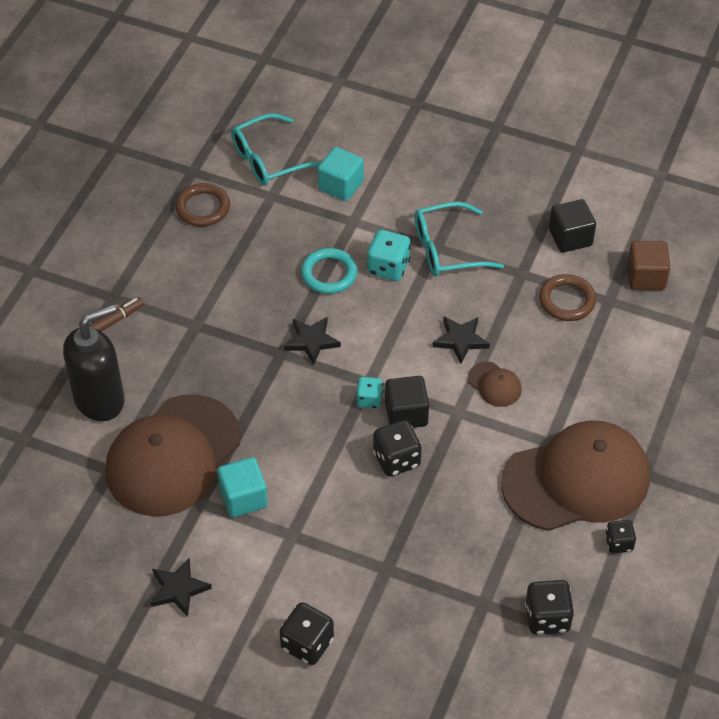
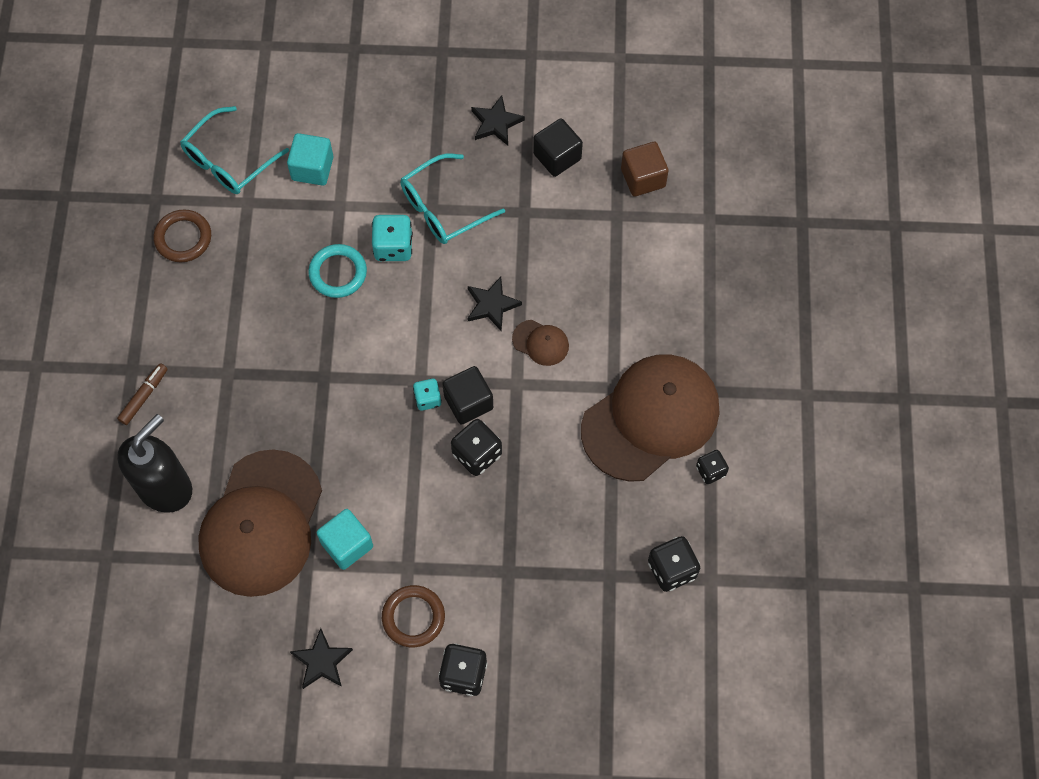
camera: 20 degrees left, 15 degrees up
(311, 341) = (349, 354): black star -> black star (496, 123)
(567, 300) = (577, 228): brown ring -> brown ring (413, 617)

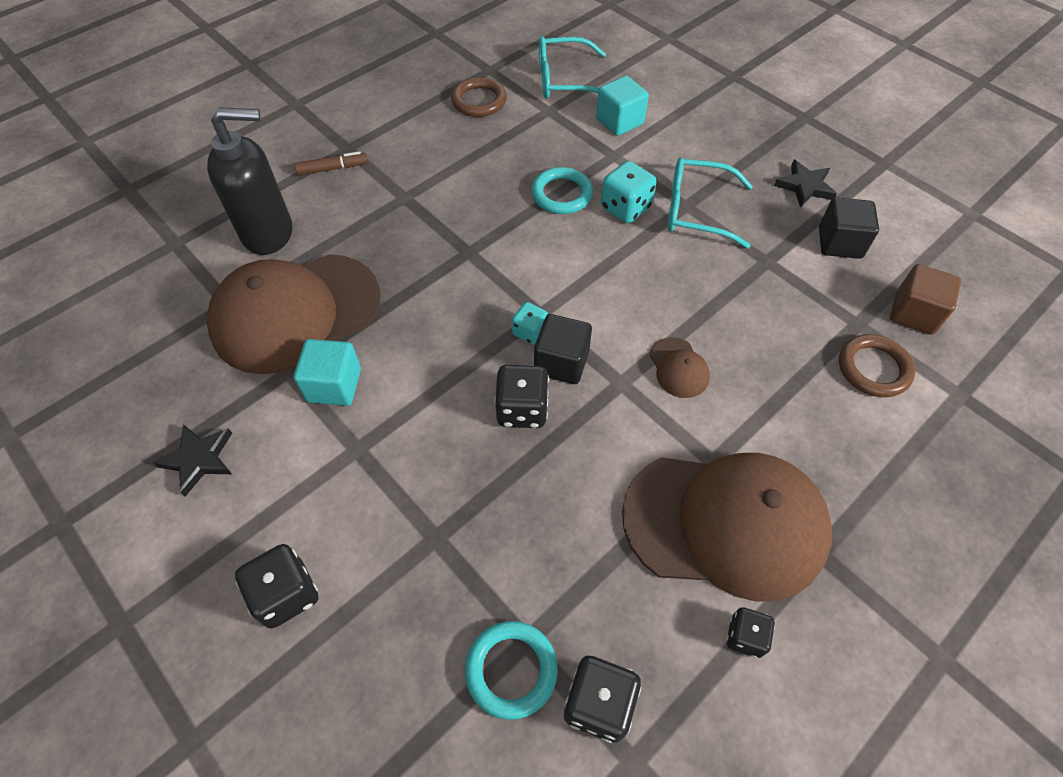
camera: 45 degrees right, 10 degrees down
(413, 617) = (310, 496): brown ring -> brown ring (873, 368)
(491, 305) = (664, 306): black star -> none
(616, 595) = (511, 670): none -> turquoise ring

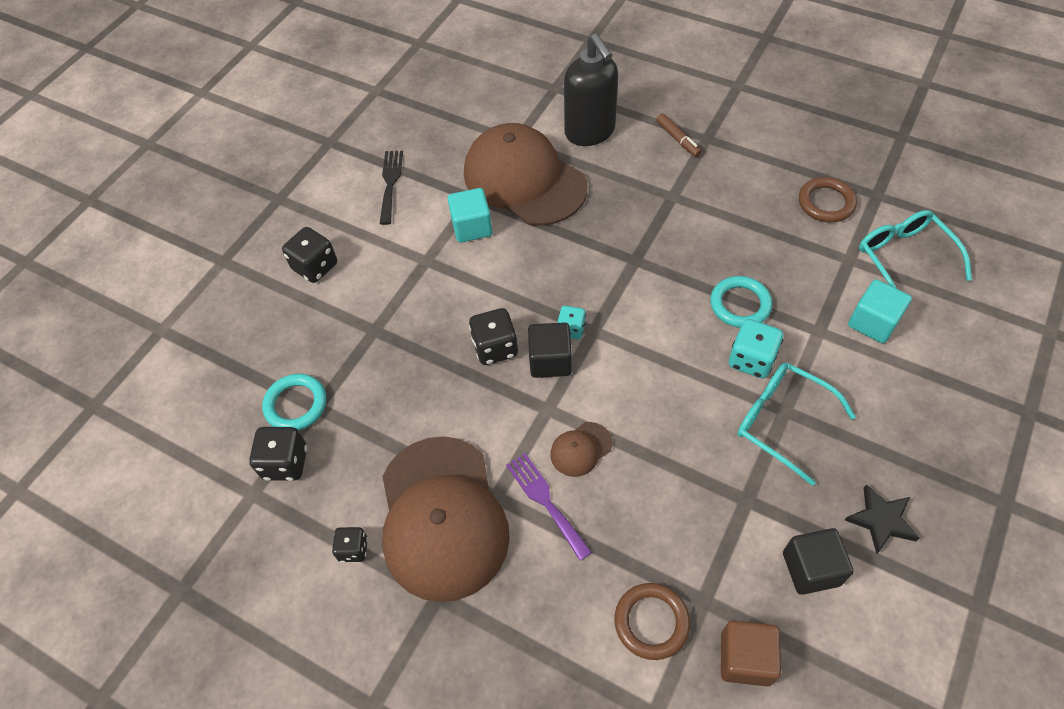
camera: 75 degrees right, 0 degrees up
(199, 459) = (390, 183): black star -> black fork
(696, 211) = (782, 421): turquoise glasses -> turquoise glasses turned 45 degrees counterclockwise
(730, 417) = (545, 501): none -> purple fork

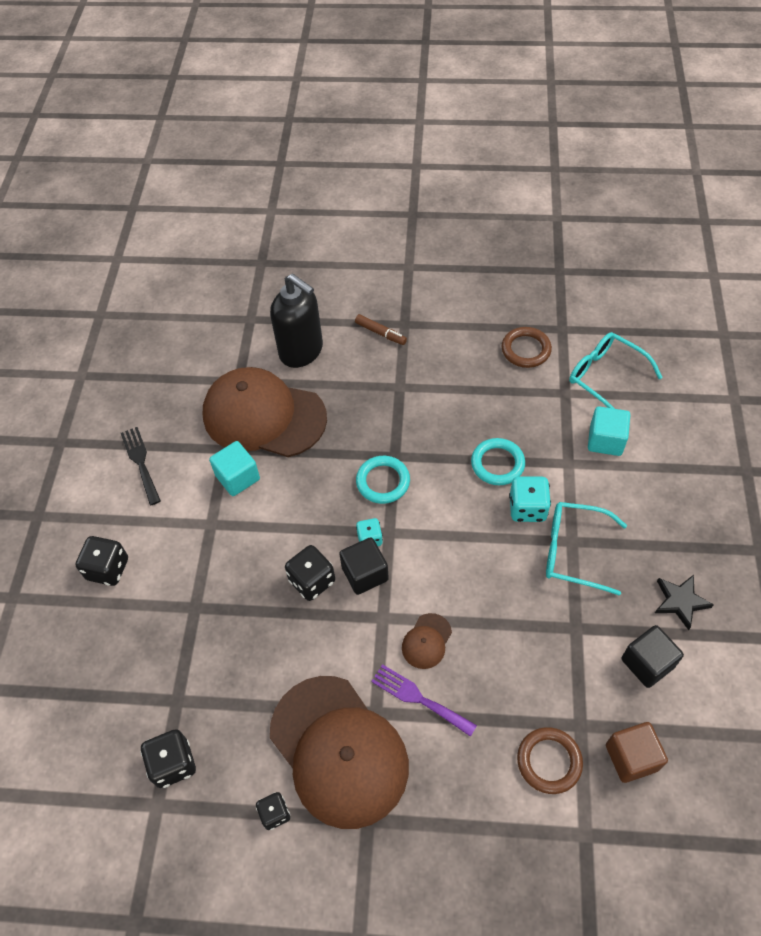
camera: 25 degrees left, 0 degrees up
(296, 404) = (156, 706): turquoise ring -> turquoise ring (383, 481)

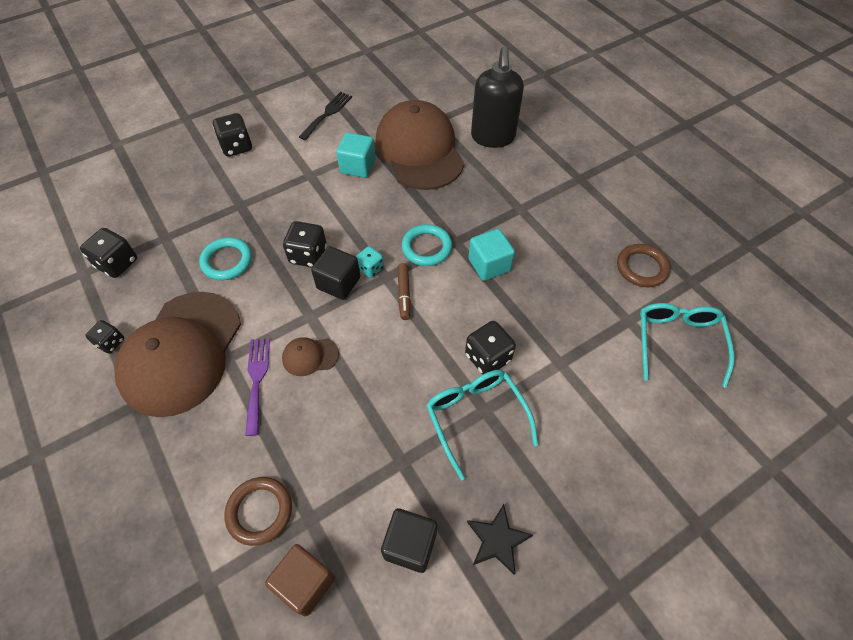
camera: 50 degrees right, 0 degrees up
(380, 333) = (556, 170): brown marker -> brown marker (404, 294)
(497, 464) = (511, 312): turquoise ring -> turquoise ring (227, 261)
(527, 508) = (488, 357): turquoise dice -> black dice
(605, 440) = (611, 379): turquoise cube -> turquoise cube (489, 265)

